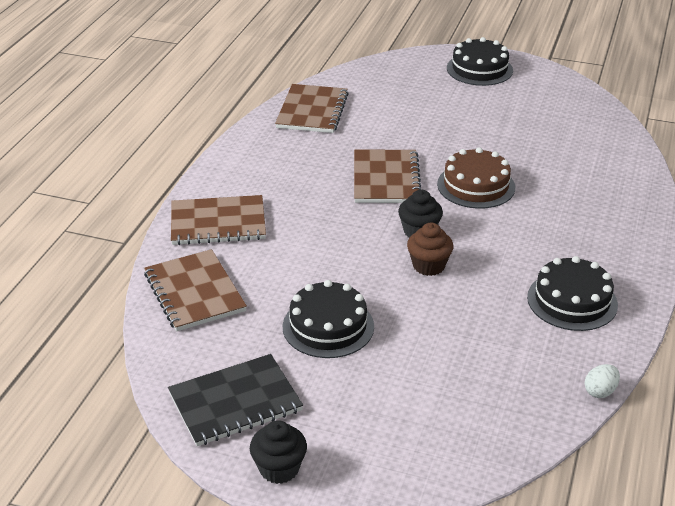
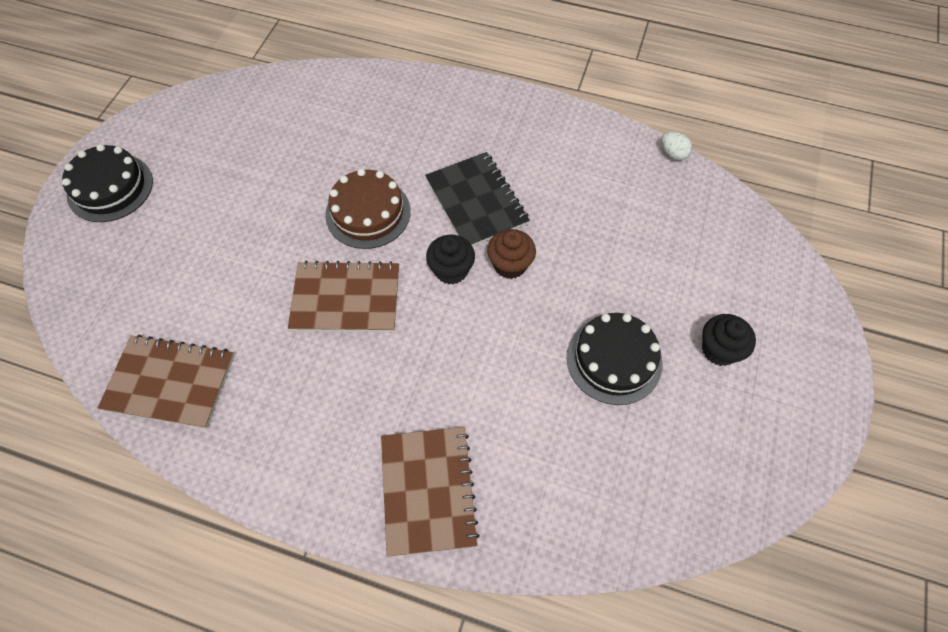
camera: 90 degrees left, 25 degrees up
(194, 292) = (568, 506): brown notebook -> none
(235, 402) = (739, 446): black notebook -> black notebook (476, 201)
(279, 468) = (816, 400): black cupcake -> black cupcake (719, 350)
(572, 301) = (558, 157): black cake -> none

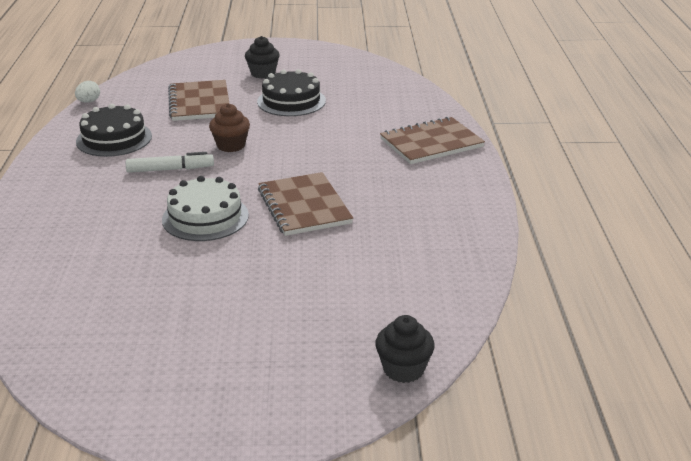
camera: 110 degrees left, 30 degrees down
(110, 188) = (243, 402): black cake -> black cake (114, 139)
(170, 382) = (442, 269): brown notebook -> brown notebook (199, 103)
(368, 213) = (205, 217): brown cake -> white cake
(451, 270) = (249, 167): black cupcake -> black cupcake (403, 369)
(476, 201) = (170, 169): black notebook -> white marker

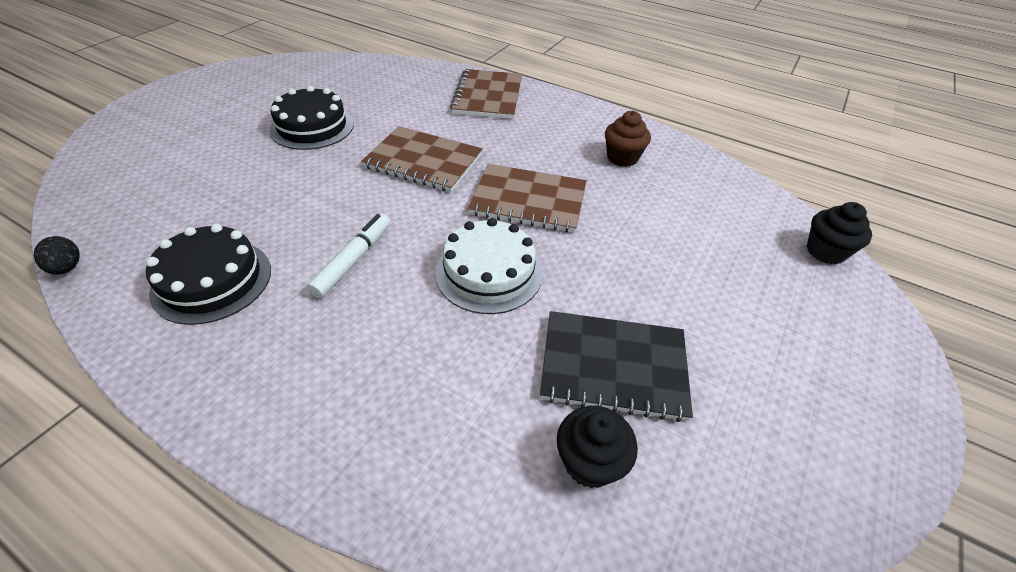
camera: 60 degrees left, 15 degrees up
(89, 101) = (67, 268): white egg -> black egg
(158, 290) = (613, 366): none -> black notebook
(199, 103) = (223, 181): brown notebook -> brown notebook (423, 161)
(231, 145) = (354, 197): brown cupcake -> brown cupcake (622, 158)
(263, 73) = (224, 118): black cupcake -> black cupcake (589, 462)

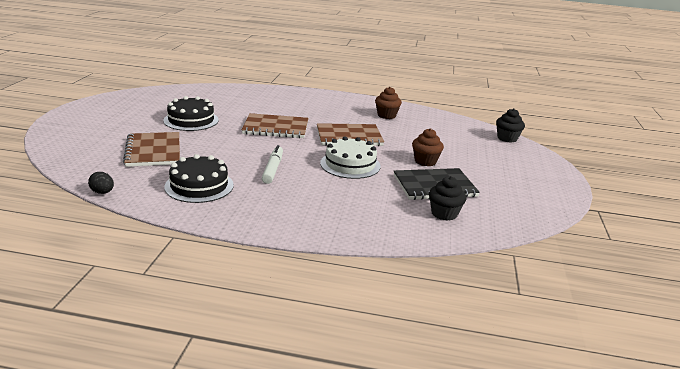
camera: 20 degrees left, 20 degrees down
(488, 96) = (289, 97): brown notebook -> brown notebook (153, 151)
(631, 289) = (425, 161): none -> brown cupcake

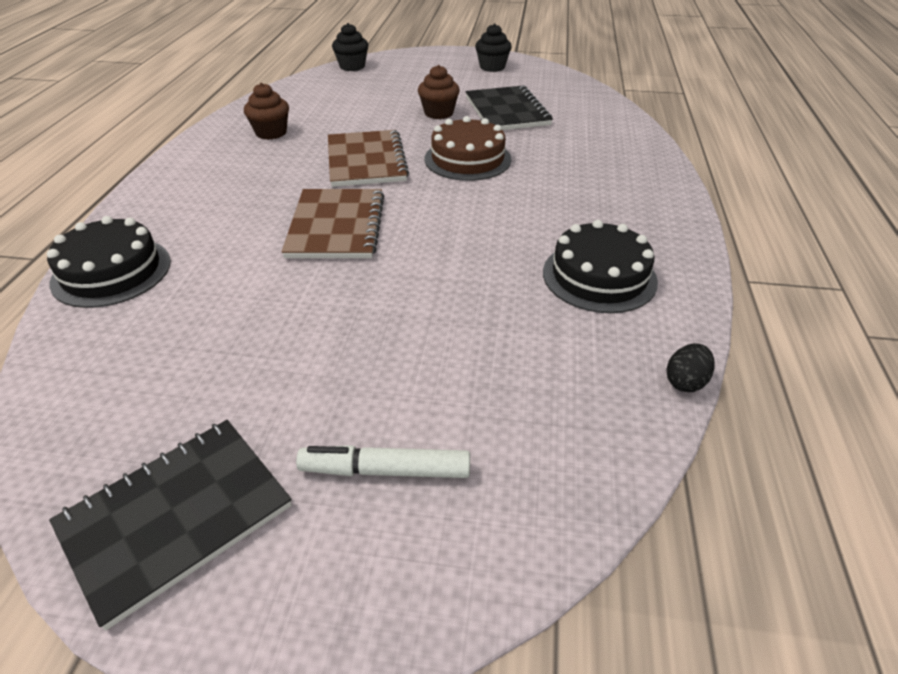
camera: 90 degrees left, 15 degrees up
(115, 105) = (176, 517): none -> black notebook
(153, 151) = (484, 357): brown notebook -> none
(191, 120) = (302, 336): black cake -> black cake (111, 271)
(273, 169) = (508, 216): white marker -> white marker (385, 470)
(350, 164) = (467, 159): white cake -> brown cake
(444, 214) = (571, 110): black cupcake -> black cupcake (492, 67)

